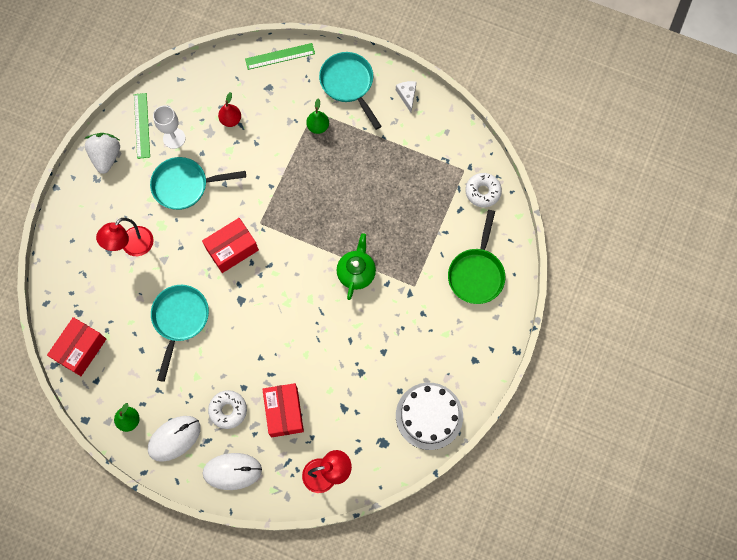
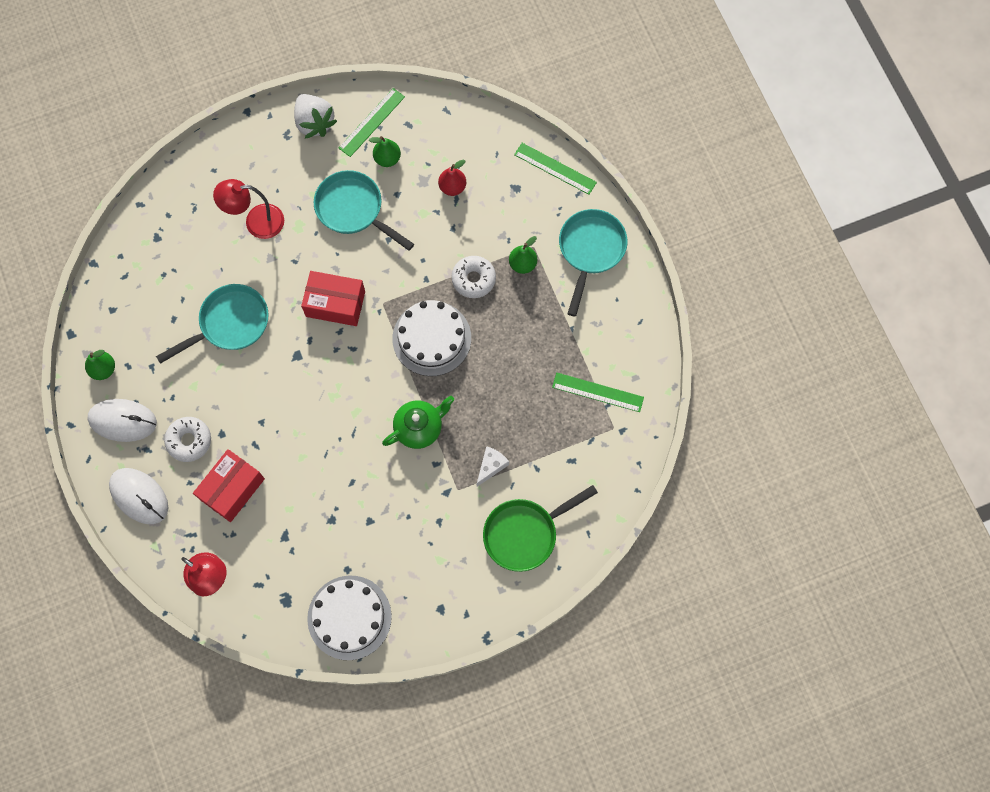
camera: 45 degrees right, 0 degrees up
(81, 349) = (127, 271): red box -> none
(106, 157) = (314, 123): white strawberry -> white strawberry turned 105 degrees clockwise
(174, 138) = (387, 159): white goblet -> green pear
(310, 216) = (431, 338): none -> white cake
(407, 96) = (633, 310): white cheese -> white cheese (491, 466)
(434, 158) = (598, 392): none -> green ruler
(482, 192) = (609, 464): white donut -> white donut (473, 279)

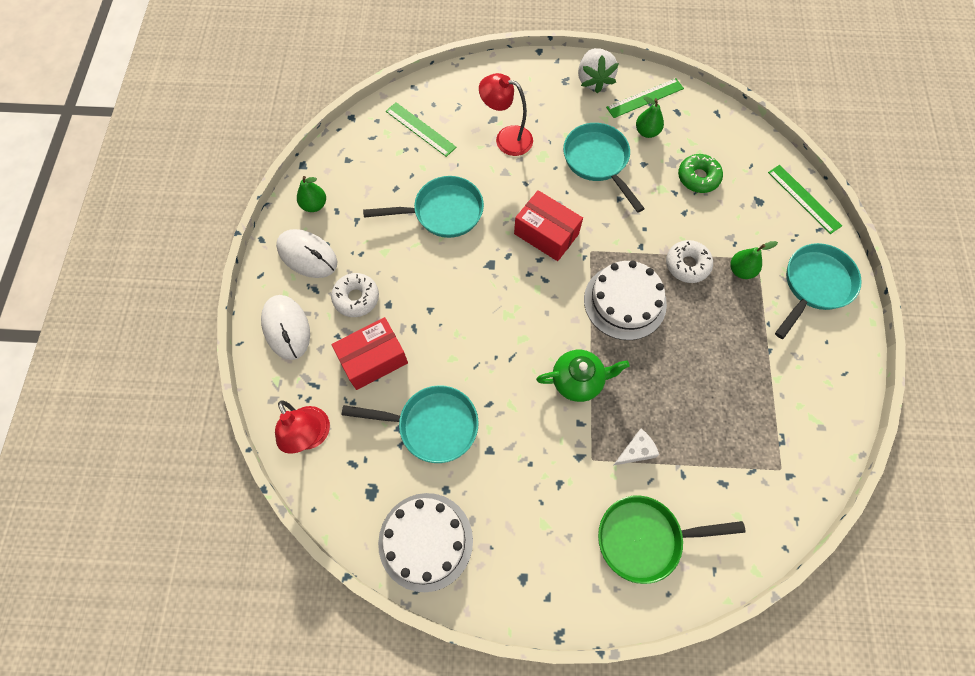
camera: 25 degrees right, 5 degrees down
(311, 522) = (432, 425): none -> turquoise pan
(452, 187) = (698, 177): red pear -> green donut
(598, 392) = (776, 425): green ruler -> green ruler (420, 129)

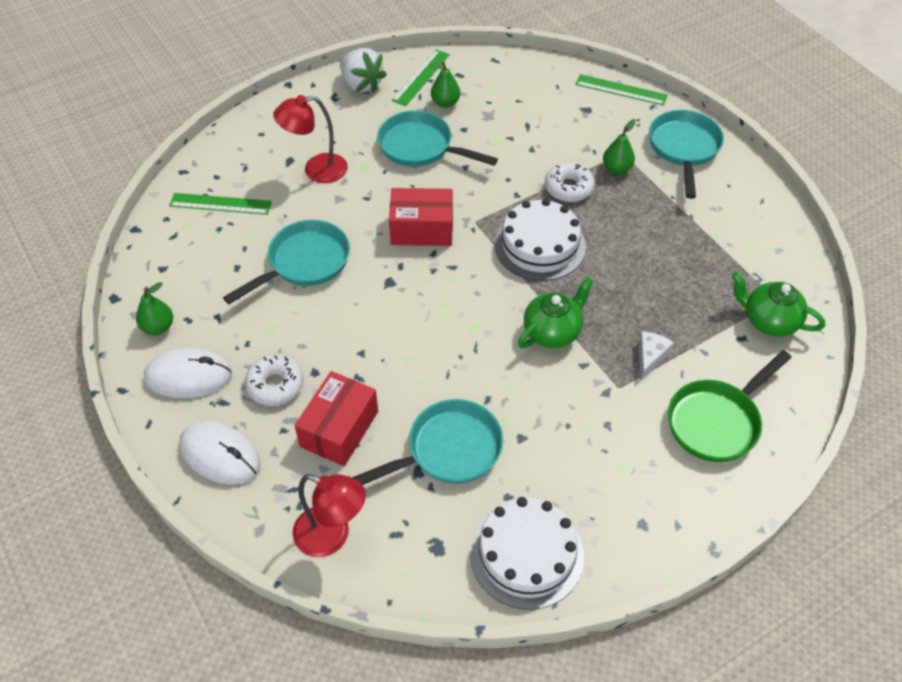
camera: 35 degrees left, 15 degrees down
(698, 177) = (520, 116): green donut -> none
(759, 484) = (769, 321): none -> green teapot

